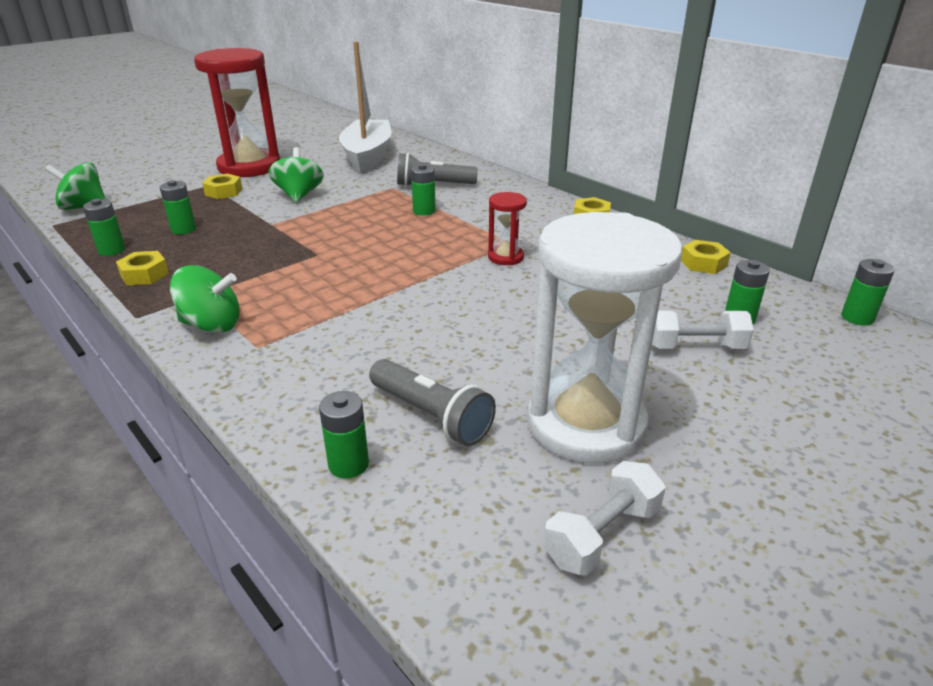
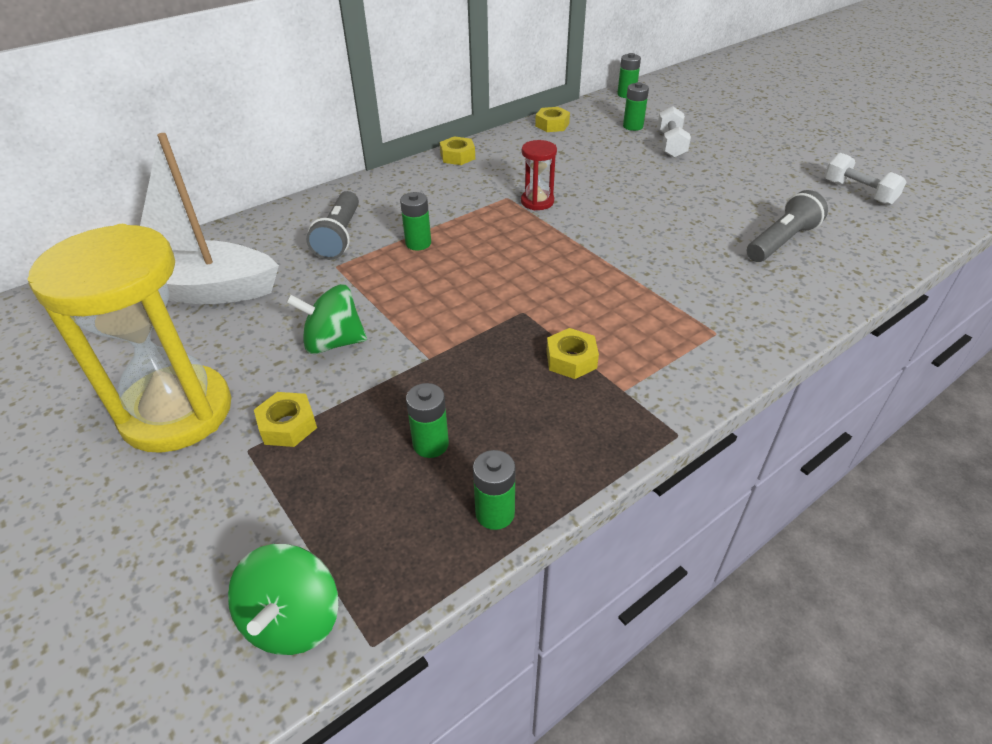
camera: 85 degrees left, 10 degrees up
(144, 274) = (573, 453): yellow nut -> yellow nut (571, 359)
(212, 325) = (685, 369): green spinning top -> none
(249, 167) = (177, 412): red hourglass -> yellow hourglass
(348, 464) = (846, 273): green battery -> none
(586, 424) = (767, 188): white hourglass -> none

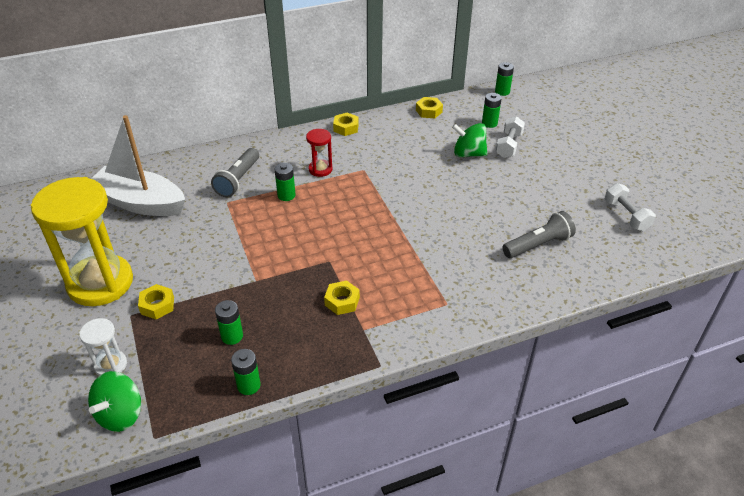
camera: 15 degrees right, 0 degrees up
(243, 538) = (111, 365): none -> white hourglass
(333, 342) = (204, 257): green spinning top -> green spinning top (468, 154)
(537, 202) = (382, 177): red hourglass -> red hourglass (320, 169)

